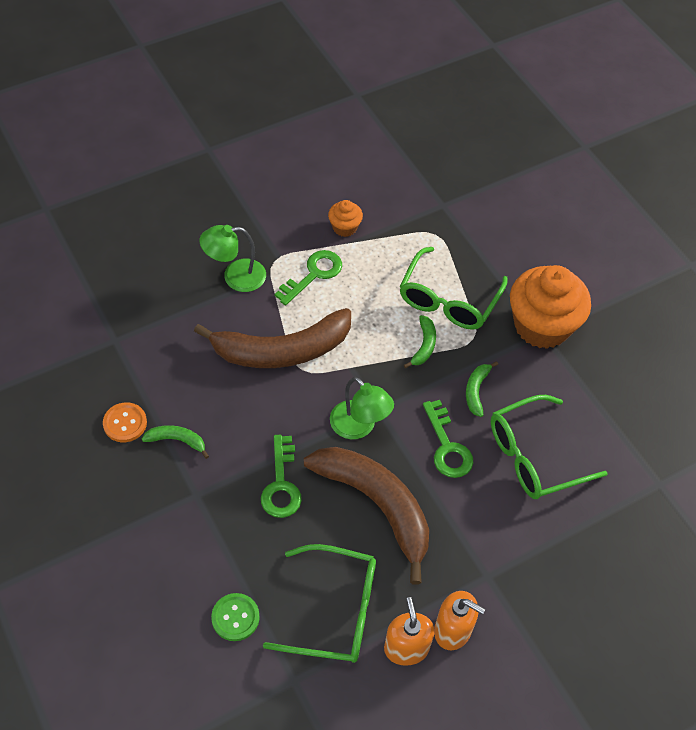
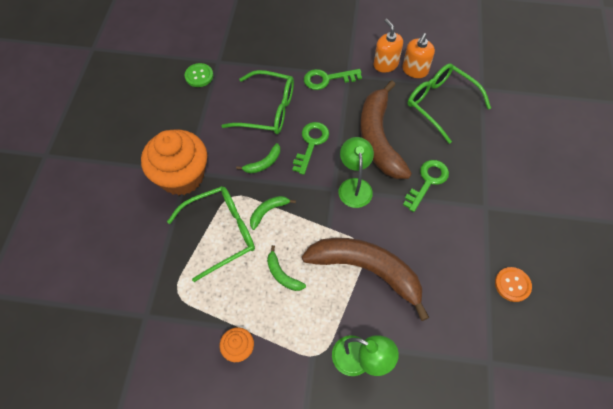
camera: 140 degrees left, 5 degrees up
(177, 440) = (480, 249): green banana -> green banana (282, 274)
(235, 617) = (497, 130): green button -> green button (199, 76)
(313, 274) = (297, 319): green key -> green key (327, 79)

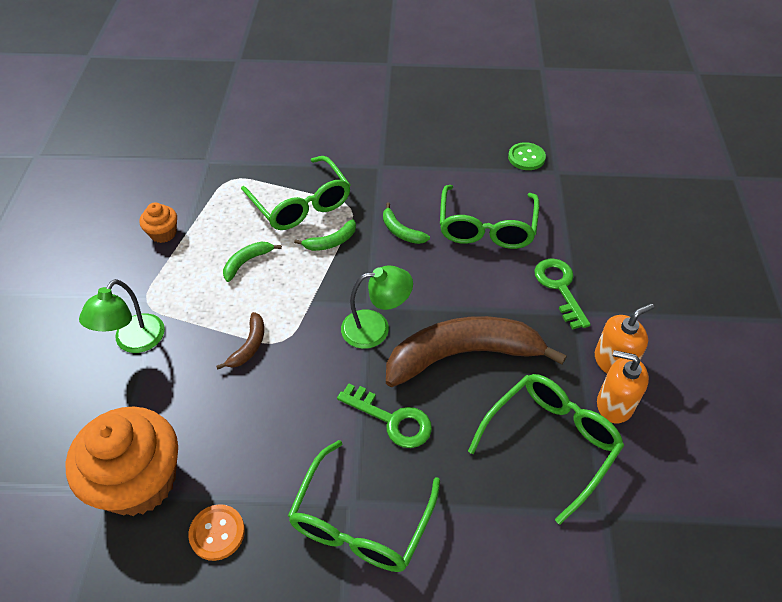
camera: 85 degrees right, 10 degrees down
(182, 176) = (373, 163): orange cupcake -> orange cupcake (139, 481)
(268, 211) = (331, 242): green banana -> green banana turned 105 degrees clockwise
(311, 143) = (439, 276): green key -> none
(367, 270) = (249, 346): brown banana -> brown banana, size x0.42
(497, 203) = (361, 521): none -> green glasses

